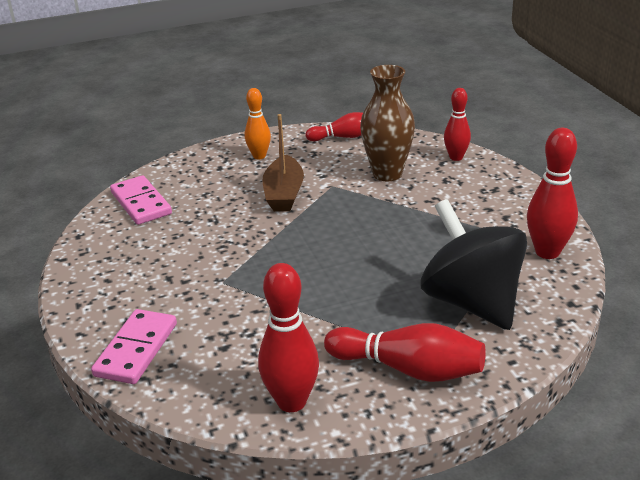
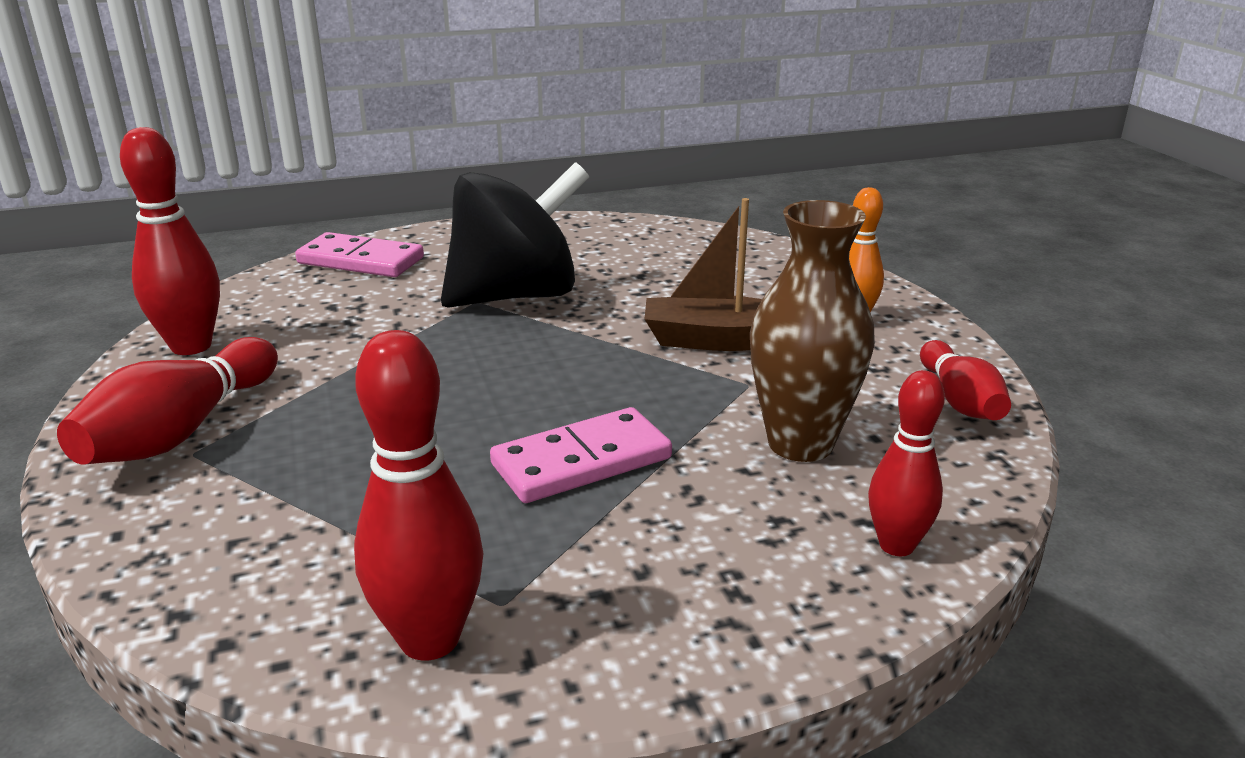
camera: 90 degrees right, 5 degrees down
(141, 203) = (694, 245): pink domino -> pink domino (582, 462)
(471, 302) = (307, 507): black spinning top -> black spinning top (516, 296)

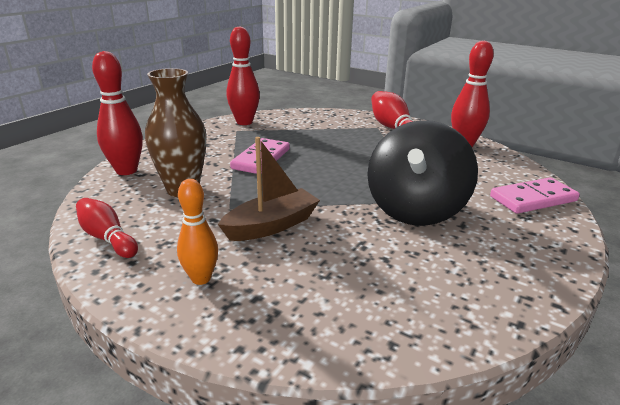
camera: 140 degrees right, 0 degrees up
(896, 545) = (126, 171): red bowling pin -> red bowling pin, size x1.53

